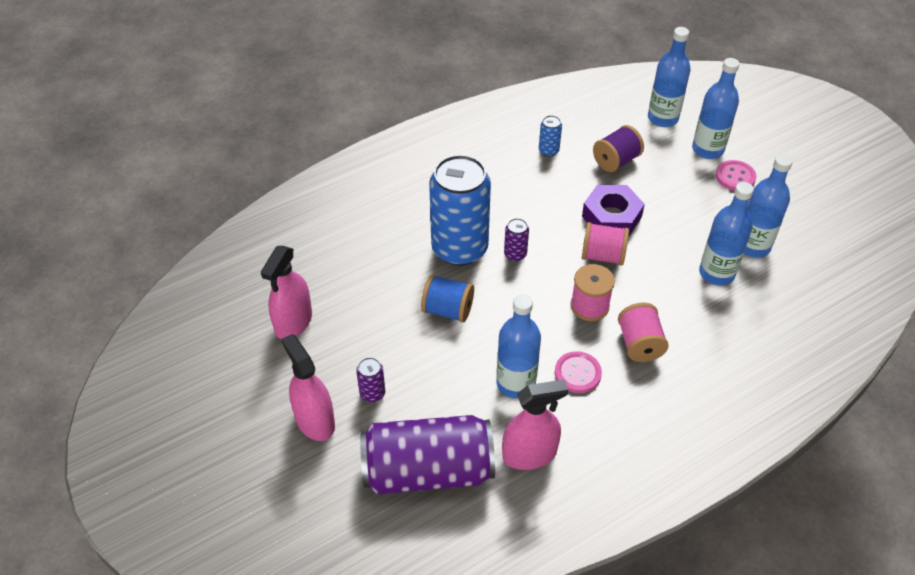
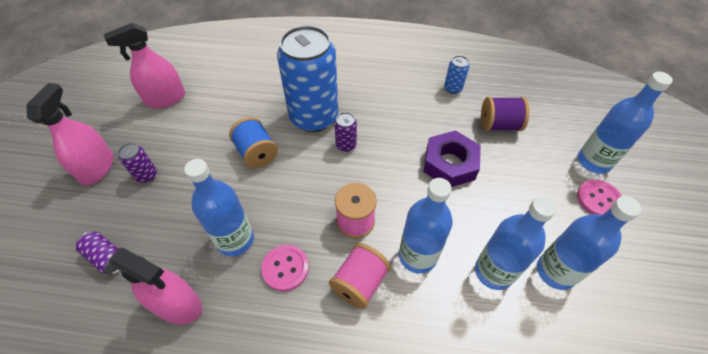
camera: 40 degrees right, 5 degrees up
(428, 471) = (107, 257): purple can -> purple can, size x0.40
(603, 256) = (409, 189): pink spool -> none
(662, 118) = (575, 115): blue bottle -> blue bottle (417, 256)

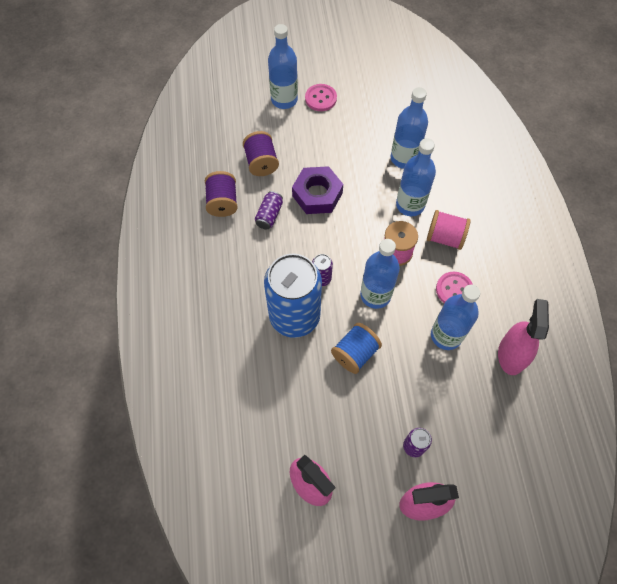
camera: 105 degrees left, 10 degrees up
(107, 257) = (501, 433): purple can -> purple can (269, 215)
(452, 88) = (222, 202): blue can -> purple spool
(555, 271) = (390, 124): blue bottle -> blue bottle (375, 295)

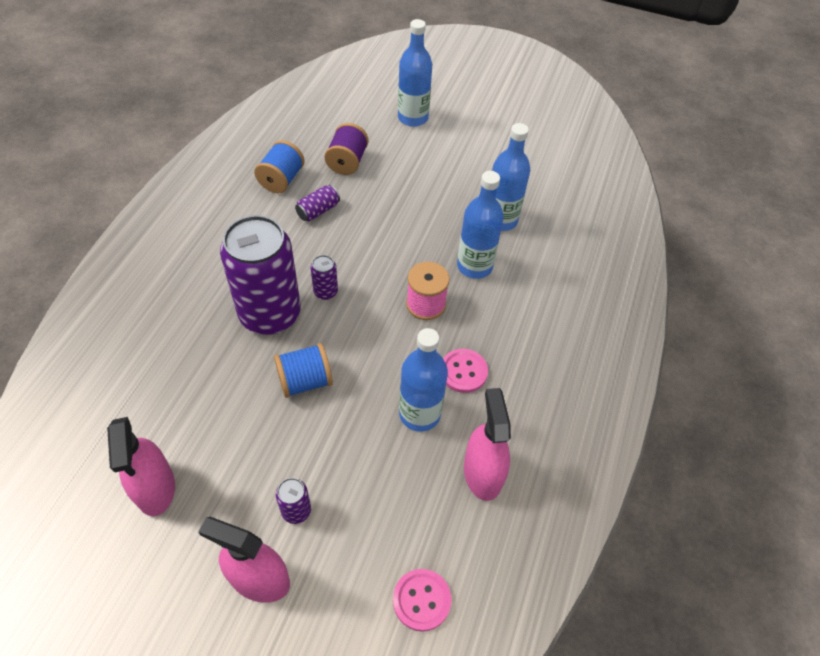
camera: 25 degrees right, 10 degrees down
(222, 202) = (281, 180): purple spool -> blue spool
(294, 316) = (270, 314): blue can -> purple can
(317, 194) = (382, 213): purple nut -> none
(320, 98) = (451, 131): pink button -> pink button (421, 600)
(375, 295) = (371, 335): blue bottle -> none
(445, 237) = (491, 315): pink spool -> none
(511, 355) = (482, 473): pink spray bottle -> pink spray bottle turned 45 degrees counterclockwise

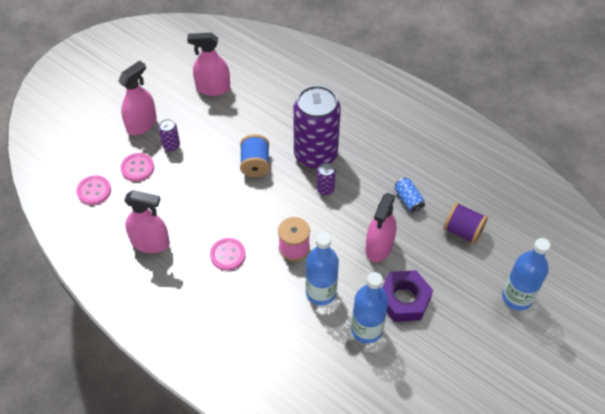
camera: 110 degrees right, 0 degrees up
(281, 180) = (449, 182): blue spool -> none
(318, 211) = (408, 200): purple can -> blue can
(355, 547) = (137, 168): none -> pink button
(393, 226) = (379, 247): none -> pink spray bottle
(419, 414) = (206, 220): blue bottle -> none
(451, 196) = (404, 299): none -> purple nut

